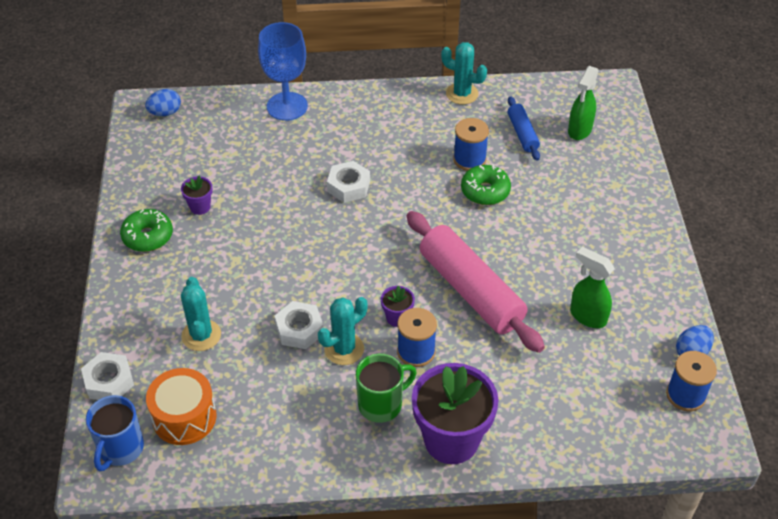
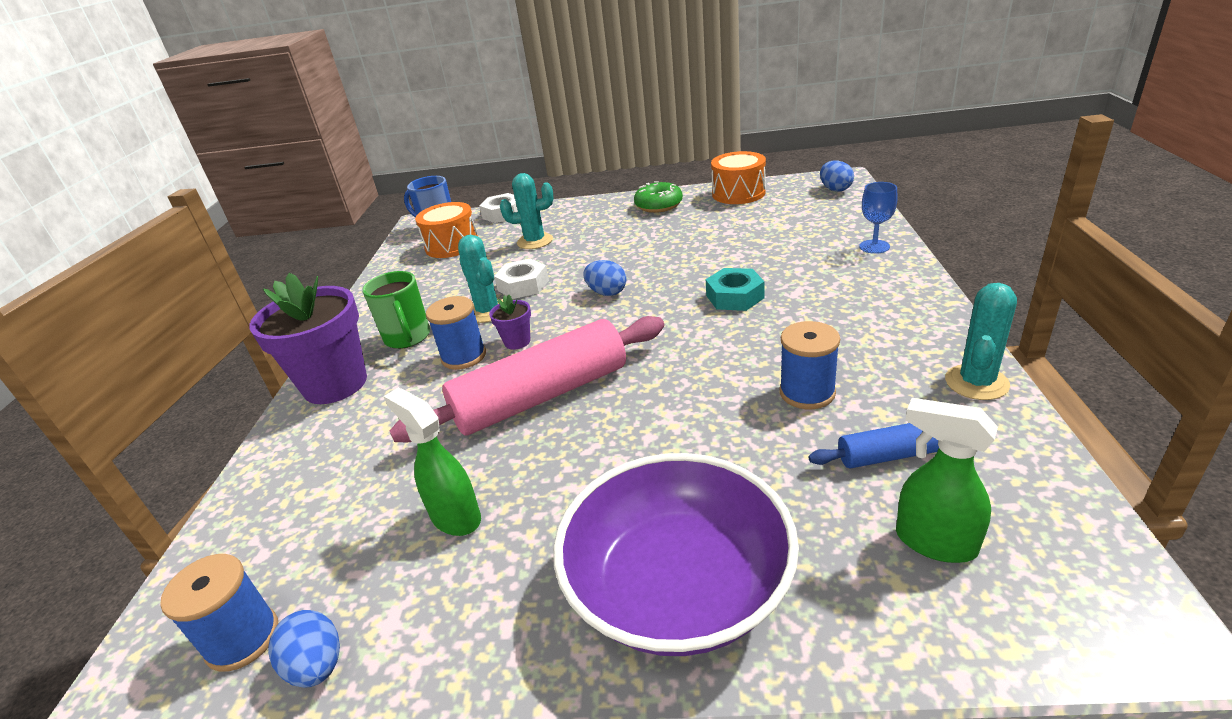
camera: 100 degrees right, 15 degrees down
(144, 176) = (738, 193): none -> orange drum
(200, 207) = (697, 221): purple flower pot -> none
(287, 106) = (874, 246): blue goblet -> blue goblet, size x0.55
(326, 265) = (607, 292): none -> blue egg
(348, 186) = (735, 297): white nut -> turquoise nut
(485, 191) = (735, 409): green donut -> none
(587, 316) = (455, 517): green spray bottle -> green spray bottle turned 90 degrees counterclockwise
(619, 216) = (678, 586): none -> purple bowl

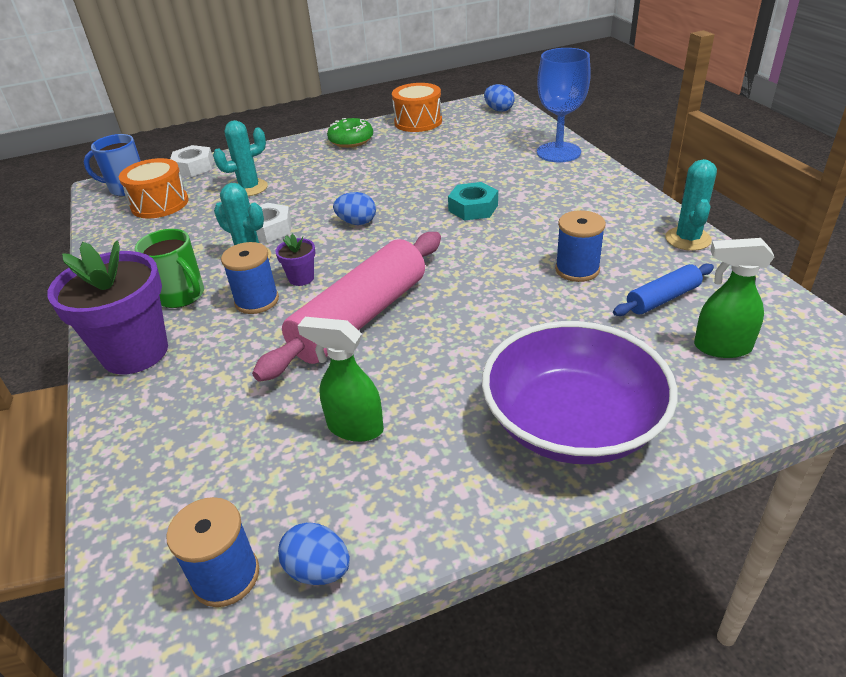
camera: 25 degrees left, 5 degrees up
(874, 246) = (558, 152): blue goblet -> blue goblet, size x1.82

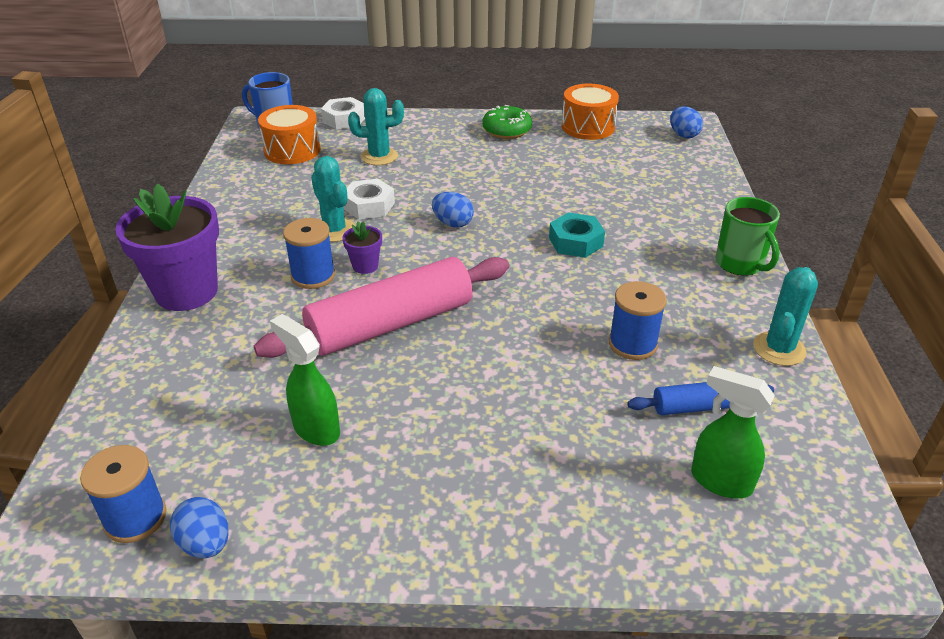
camera: 20 degrees right, 0 degrees up
(182, 296) = (255, 250): green mug -> green mug (740, 264)
(558, 152) = (711, 204): blue goblet -> none
(572, 423) = (510, 501): purple bowl -> none

